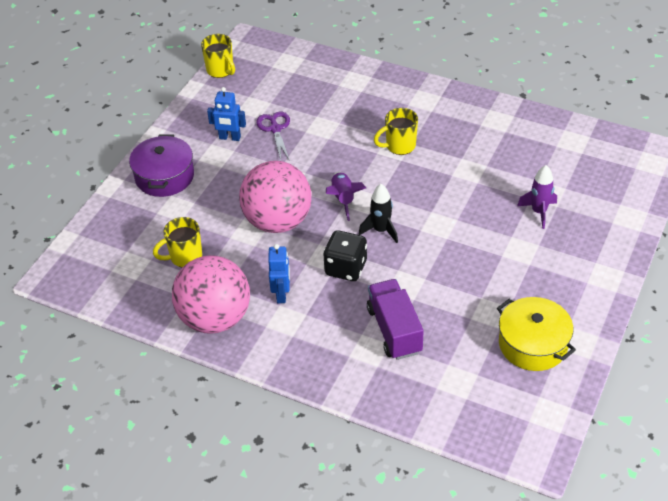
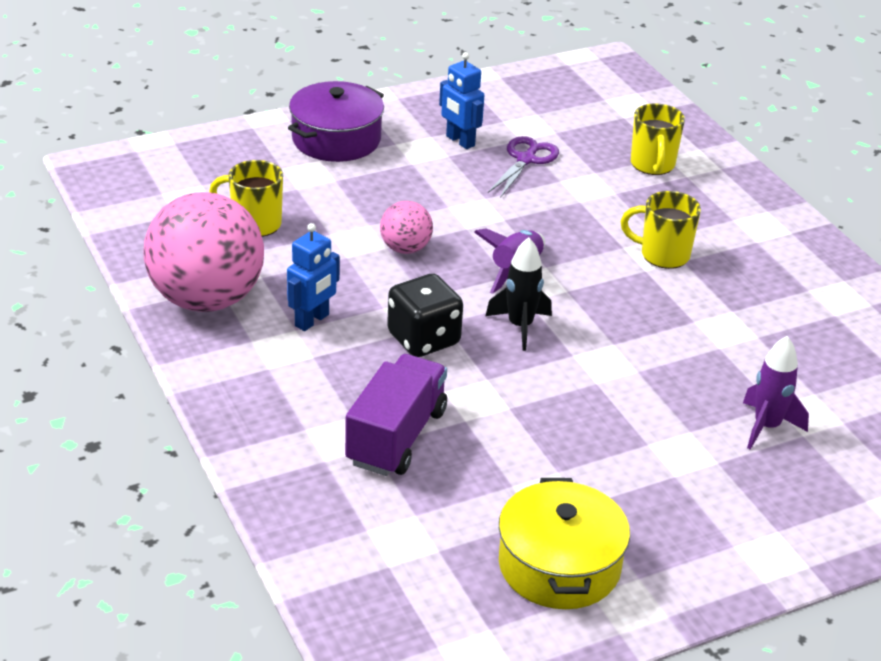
camera: 35 degrees right, 10 degrees down
(220, 70) = (536, 74): yellow mug -> yellow mug (652, 165)
(277, 221) = (405, 249): pink ball -> pink ball, size x0.47

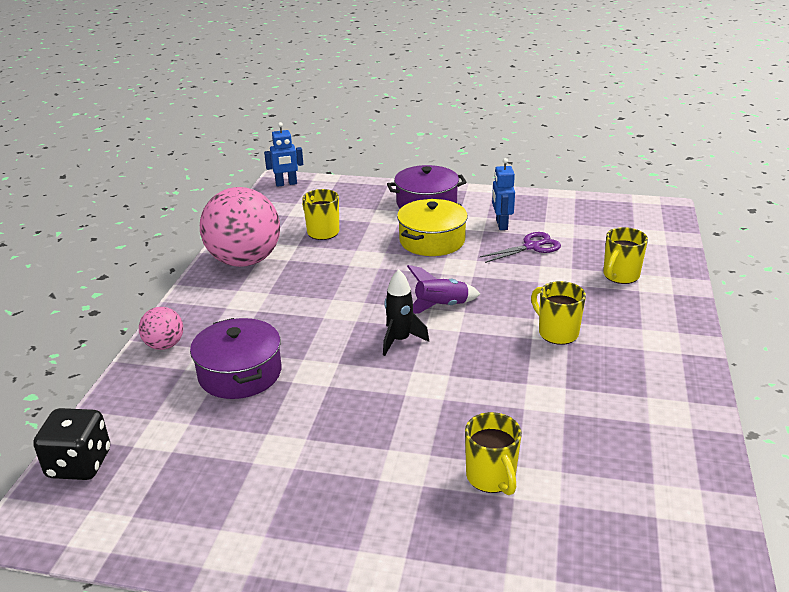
camera: 40 degrees right, 5 degrees down
(312, 320) = (283, 291): blue robot -> blue robot (286, 184)
(396, 437) = (240, 373): purple truck -> purple pot
(405, 249) = (388, 272): pink ball -> pink ball (164, 345)
(423, 339) = (331, 325): black dice -> black dice (79, 464)
(559, 565) = (226, 499): yellow pot -> yellow pot (432, 240)
(766, 427) = (491, 478): purple rocket -> yellow mug

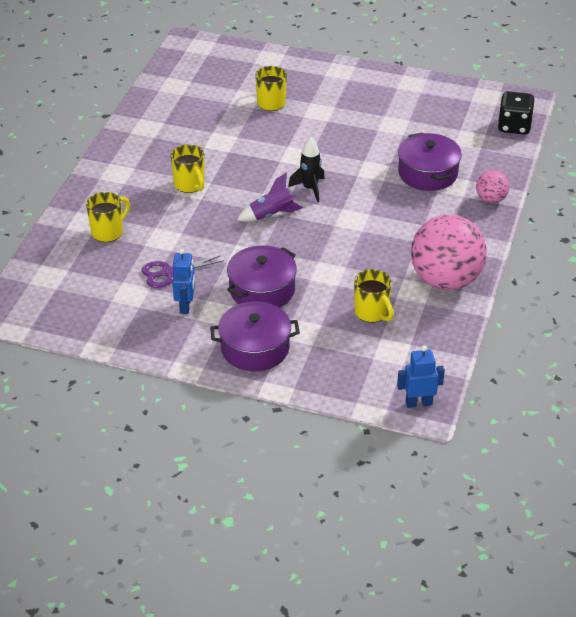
camera: 175 degrees left, 10 degrees up
(432, 240) = (262, 290): yellow pot -> purple pot

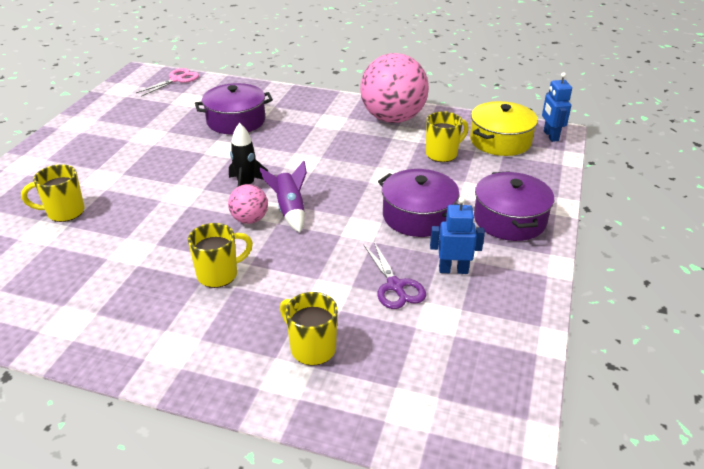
camera: 90 degrees left, 5 degrees down
(403, 359) = (500, 141): none -> yellow pot
(491, 199) = (281, 94): pink ball -> pink ball (249, 219)
(514, 126) = (176, 80): black dice -> pink scissors

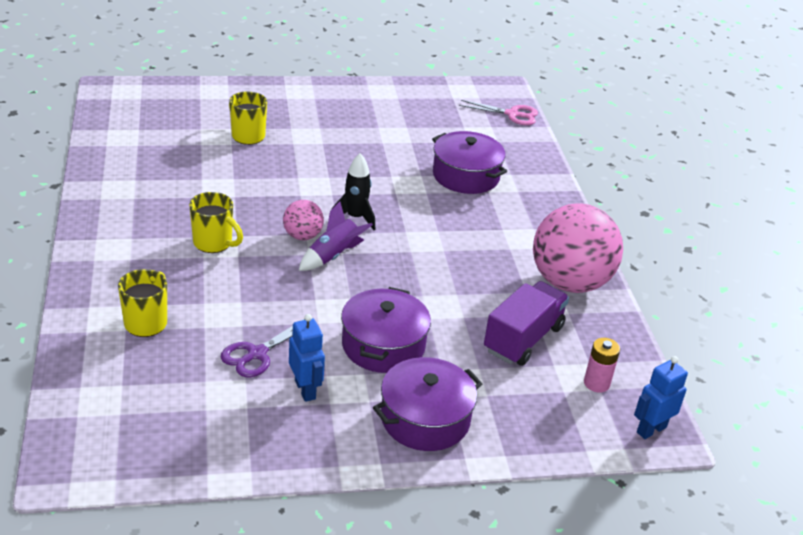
camera: 60 degrees right, 0 degrees up
(442, 154) = (523, 339): yellow mug -> purple truck
(500, 141) = (596, 383): yellow pot -> pink battery

